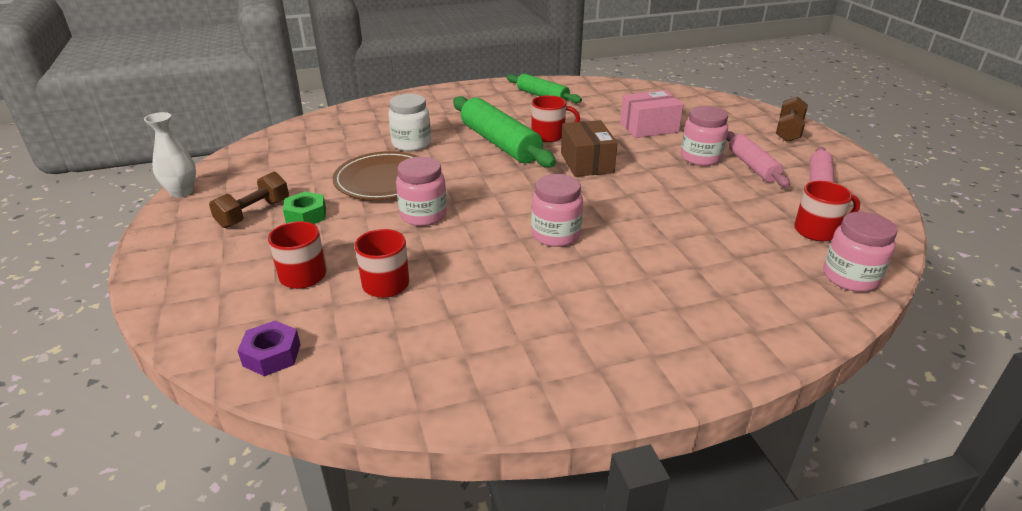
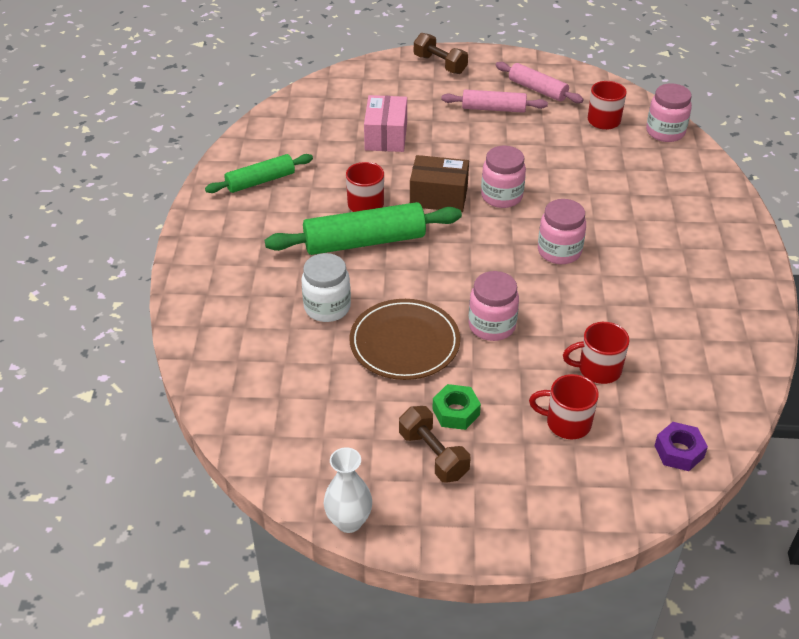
camera: 70 degrees left, 10 degrees up
(700, 158) = (464, 129): pink jar -> pink jar (501, 196)

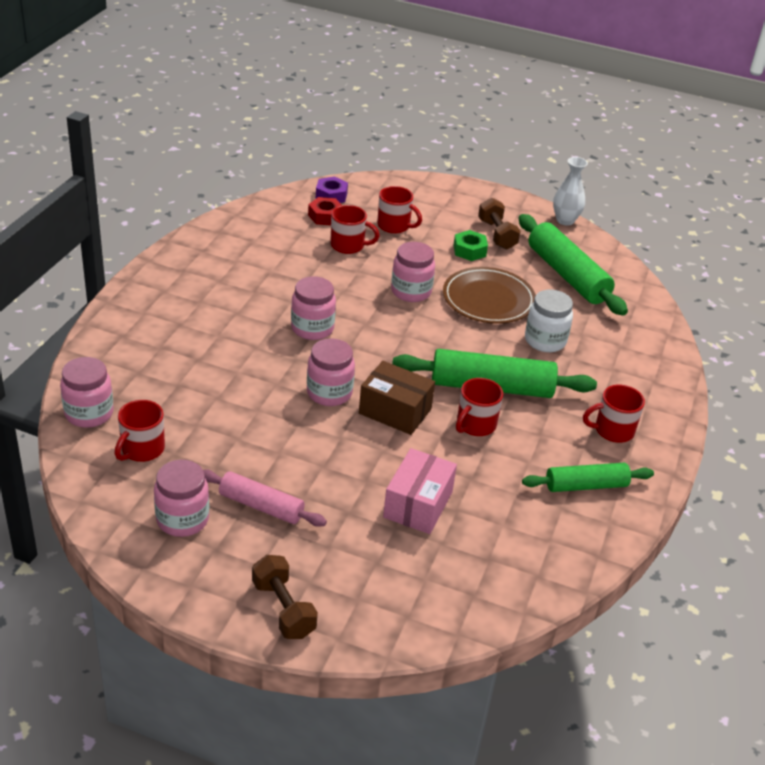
camera: 165 degrees left, 5 degrees down
(243, 232) = (612, 430): none -> red mug
(323, 412) = (567, 275): none -> green rolling pin
(537, 90) = (182, 519): pink rolling pin -> pink jar
(657, 409) = (325, 216): none -> red nut

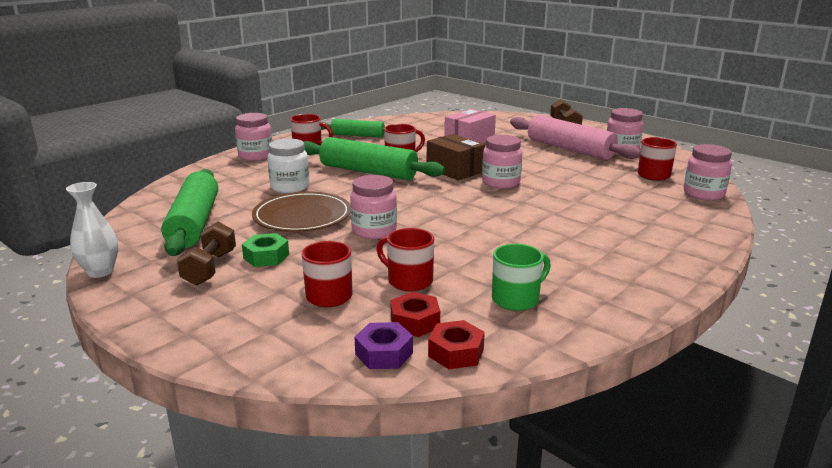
camera: 155 degrees left, 15 degrees down
(261, 506) = (570, 149): pink rolling pin -> pink rolling pin, size x1.63
(266, 242) = (516, 299): none -> green mug
(290, 202) = (456, 352): none -> red nut
(312, 328) = (495, 217): pink jar -> pink jar (255, 156)

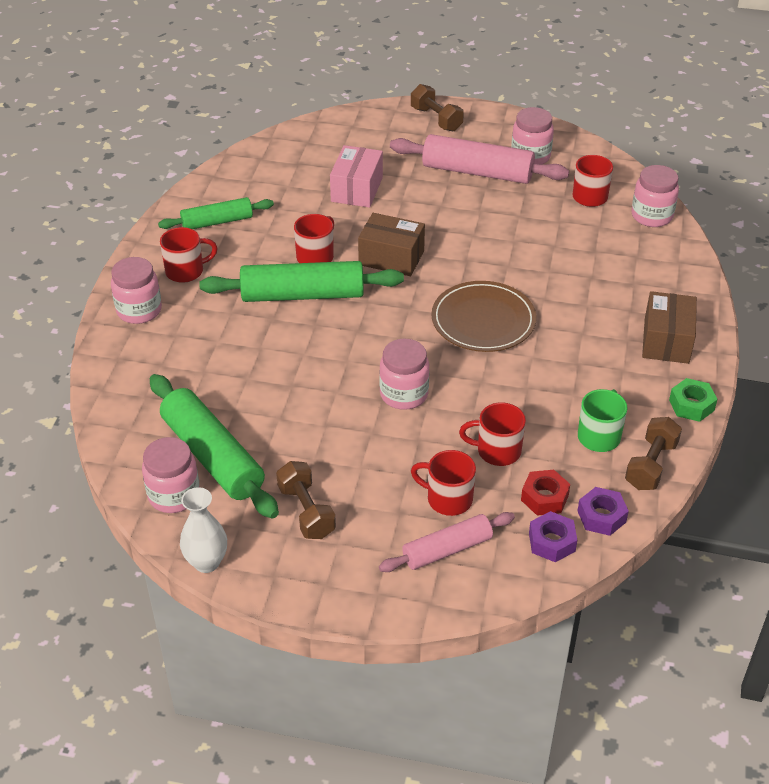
camera: 30 degrees left, 20 degrees up
(266, 257) = (341, 474): green nut -> green nut (691, 405)
(283, 326) = (447, 550): none -> pink rolling pin
(290, 187) = (246, 356): white jar -> none
(302, 216) = (312, 400): brown plate -> brown plate (483, 320)
(456, 352) = (601, 516): red nut -> purple nut
(500, 183) = (456, 265): pink jar -> pink jar (174, 495)
(549, 333) = (650, 465): none -> brown dumbbell
(650, 260) = (666, 341): none -> brown box

